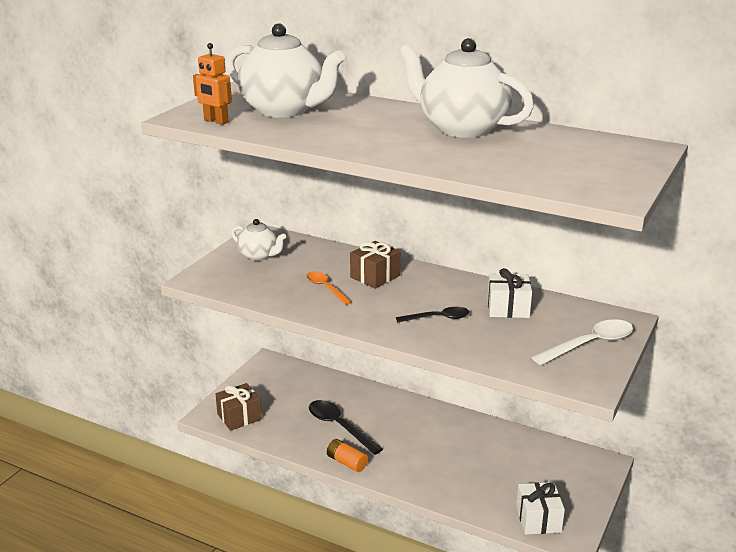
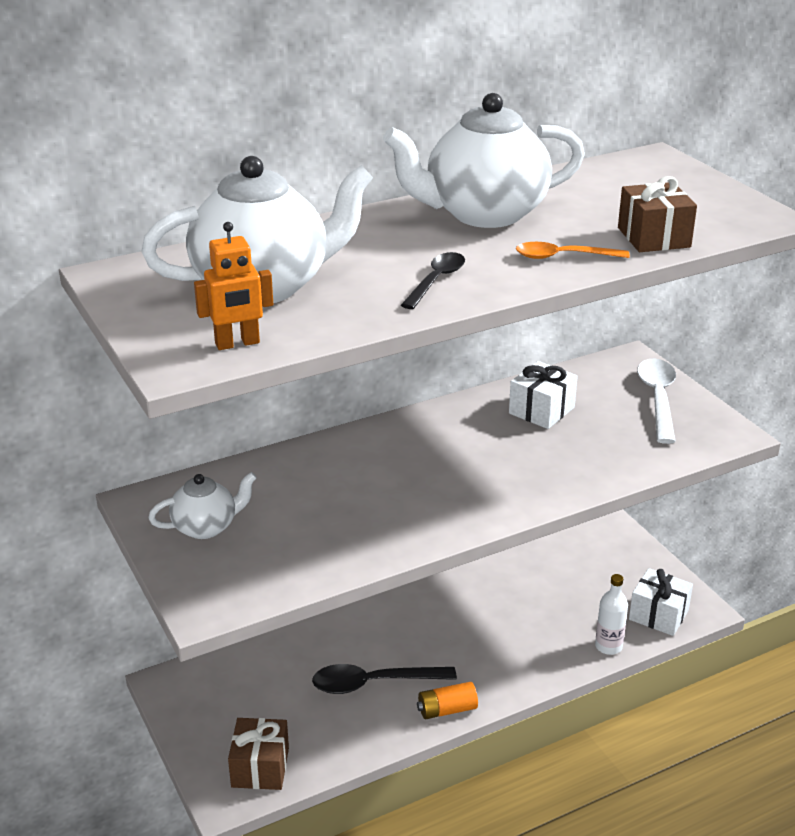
camera: 55 degrees left, 5 degrees up
(326, 288) = (359, 509): orange spoon -> orange spoon (563, 257)
(375, 276) = (373, 462): brown gift -> brown gift (654, 237)
(438, 318) = (517, 461): black spoon -> black spoon (436, 281)
(478, 507) = (608, 646): none -> white bottle

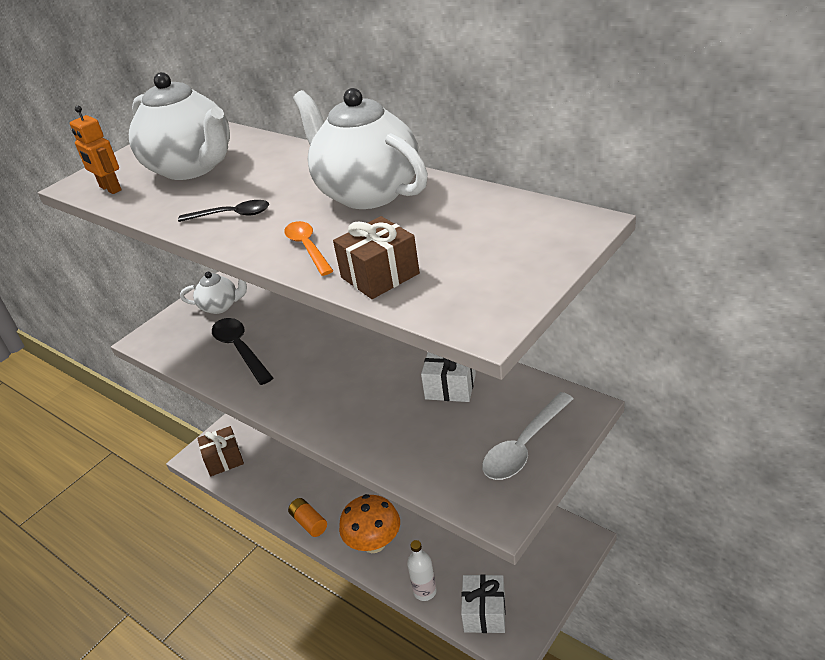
camera: 70 degrees right, 5 degrees up
(206, 527) = (220, 306): white teapot -> white teapot turned 45 degrees counterclockwise
(373, 683) = (315, 476): black spoon -> black spoon (240, 349)
(518, 664) = (374, 543): none -> orange mushroom
(658, 399) = (524, 446): white spoon -> white spoon turned 150 degrees clockwise

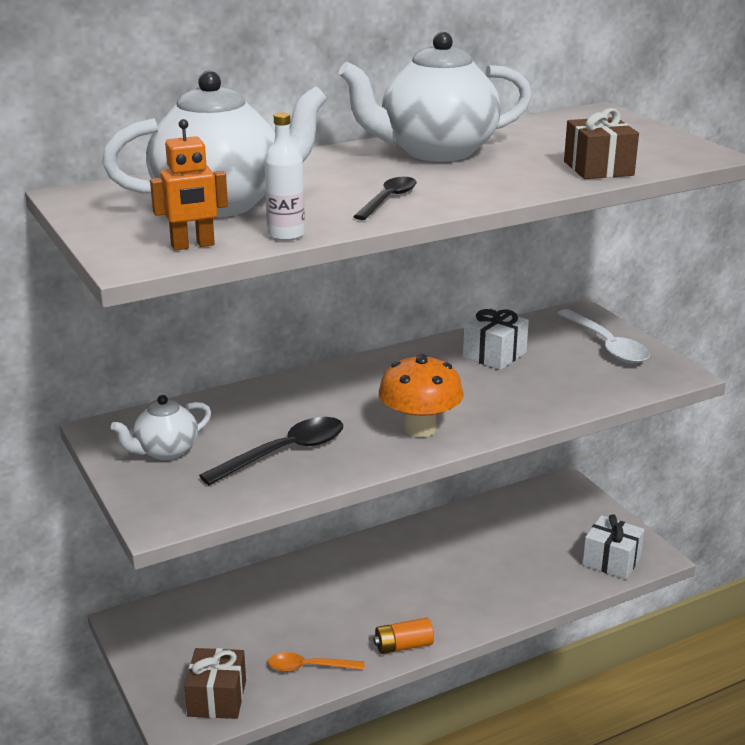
camera: 70 degrees left, 10 degrees down
(220, 306) = (165, 451): white teapot -> white teapot turned 150 degrees counterclockwise
(240, 349) = (284, 452): black spoon -> black spoon turned 150 degrees clockwise
(307, 247) = (511, 182): orange spoon -> orange spoon (309, 667)
(374, 543) = (474, 604): orange mushroom -> orange mushroom (420, 428)
(425, 591) = (562, 589): white bottle -> white bottle (286, 235)

